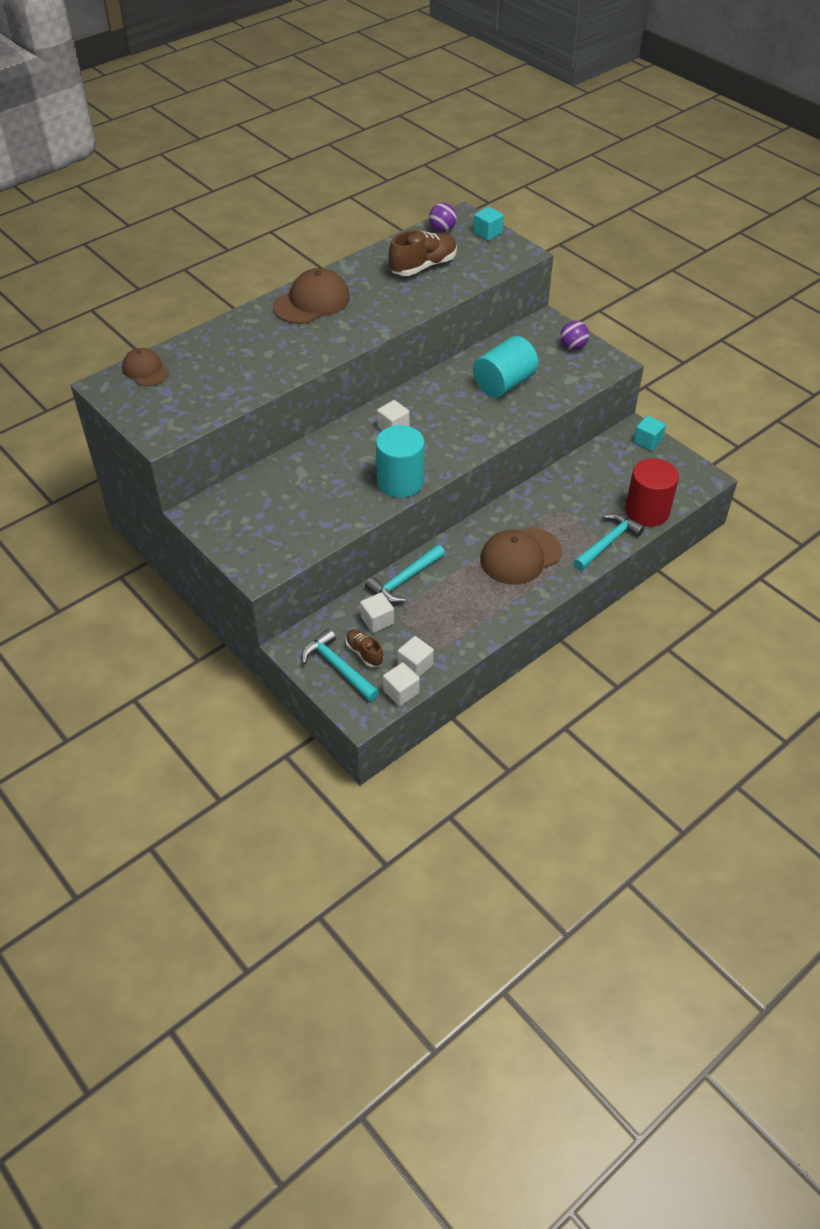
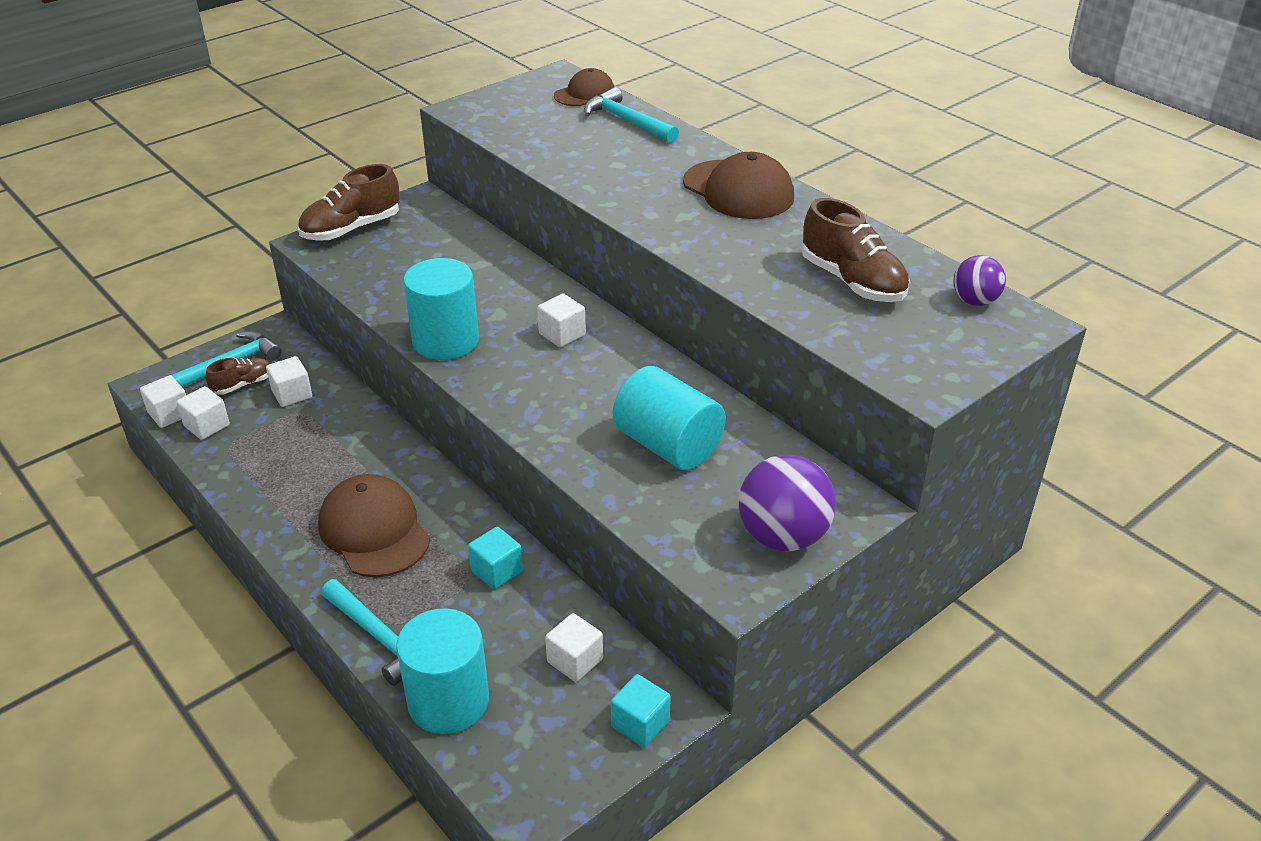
camera: 90 degrees right, 10 degrees down
(240, 550) = (351, 229): none -> brown shoe
(405, 580) = (356, 417): turquoise hammer -> turquoise hammer (627, 121)
(487, 233) = (981, 349): turquoise cube -> turquoise cube (497, 571)
(573, 347) = (783, 536): purple ball -> purple ball, size x1.72
(611, 465) = (575, 660): none -> white cube
(647, 511) = (448, 701): red cylinder -> turquoise cylinder

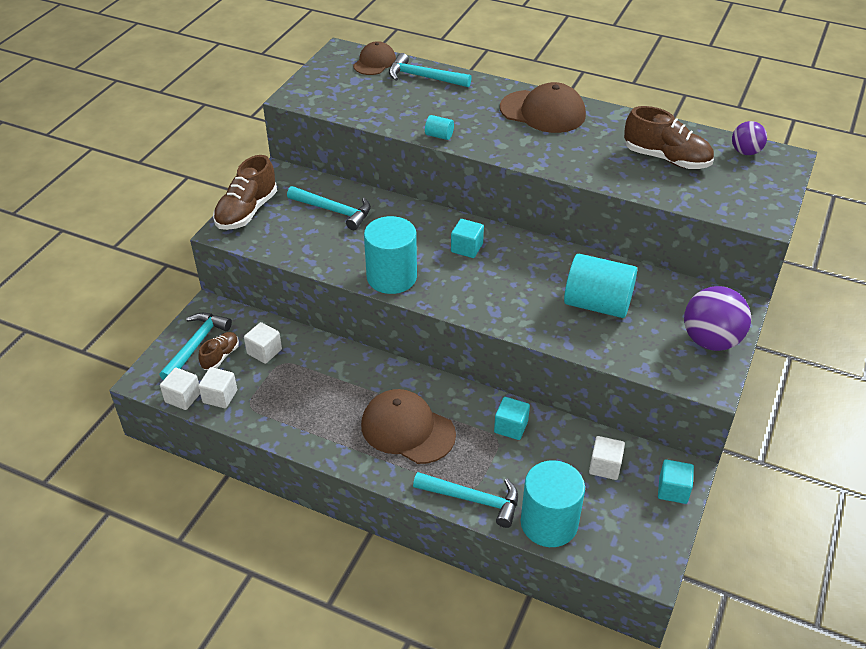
camera: 25 degrees left, 5 degrees up
(445, 253) = (334, 211): none -> turquoise hammer
(562, 334) = (467, 248): white cube -> turquoise cube
(584, 186) = (439, 136): none -> turquoise cylinder

